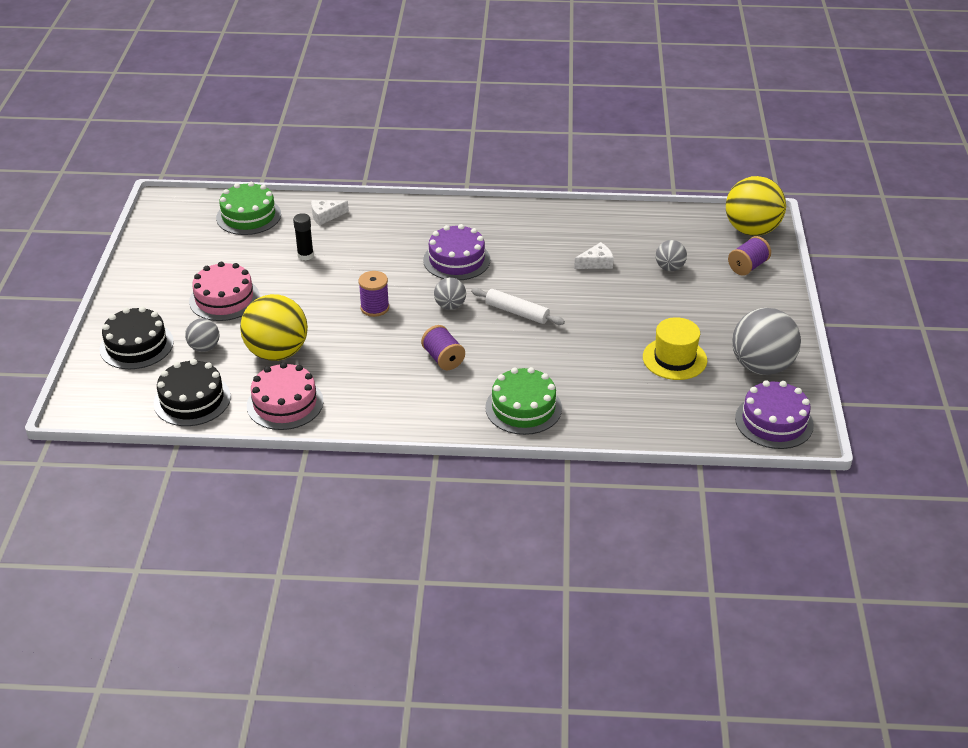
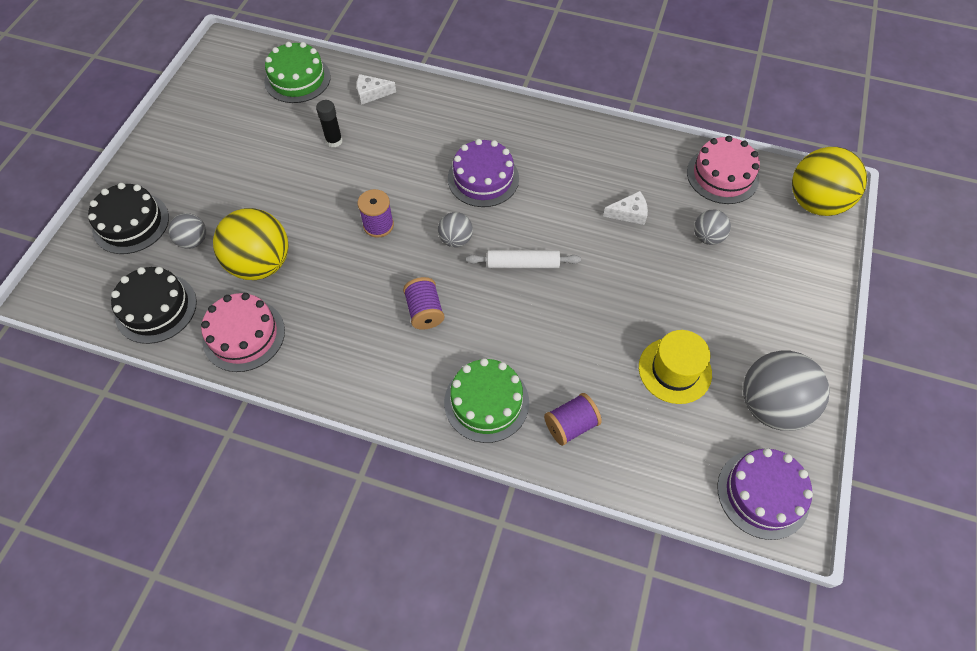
camera: 15 degrees right, 20 degrees up
(224, 299) = (236, 181): pink cake -> pink cake (722, 175)
(517, 312) = (523, 264): white rolling pin -> white rolling pin turned 45 degrees counterclockwise
(747, 266) = (796, 254): purple spool -> purple spool (571, 425)

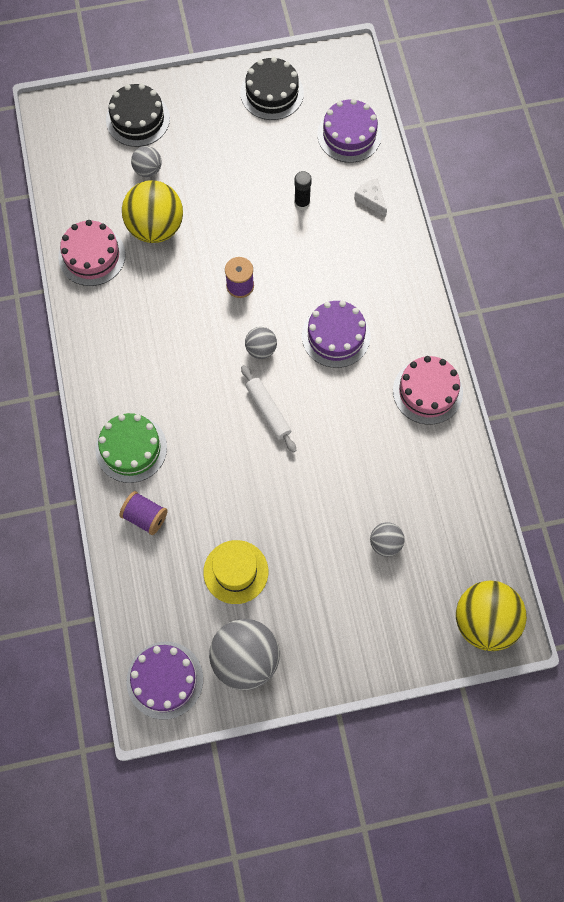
camera: 60 degrees right, 10 degrees up
(156, 308) = (80, 186): black cake -> black cake (272, 93)
(297, 79) = (349, 135): green cake -> purple cake
(424, 311) = (182, 364): purple spool -> none
(629, 213) = (371, 468): white cheese -> none
(722, 175) = (465, 528): pink cake -> pink cake (427, 391)

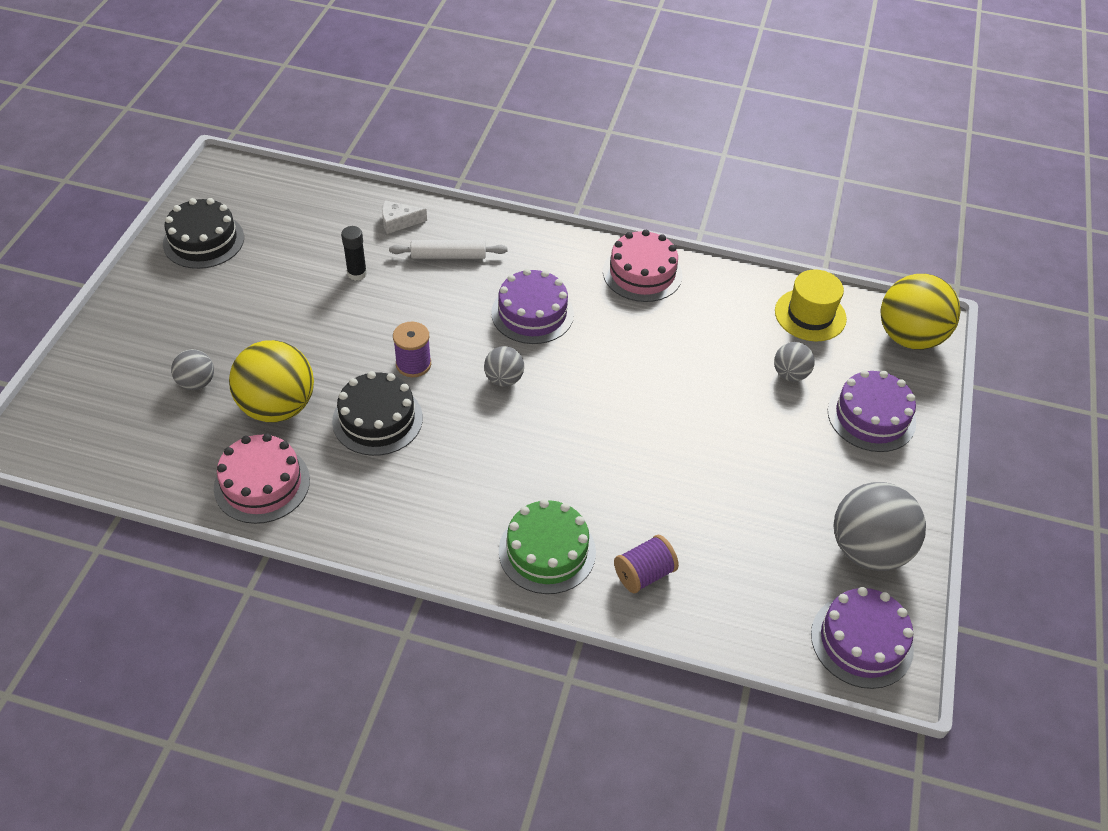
camera: 65 degrees left, 20 degrees down
(138, 119) = (121, 364): black cake -> black cake (377, 419)
(235, 572) = (759, 514): yellow hat -> yellow hat (810, 315)
(268, 411) = (582, 404): white rolling pin -> white rolling pin (448, 256)
(349, 135) = (310, 206): purple cake -> purple cake (871, 417)

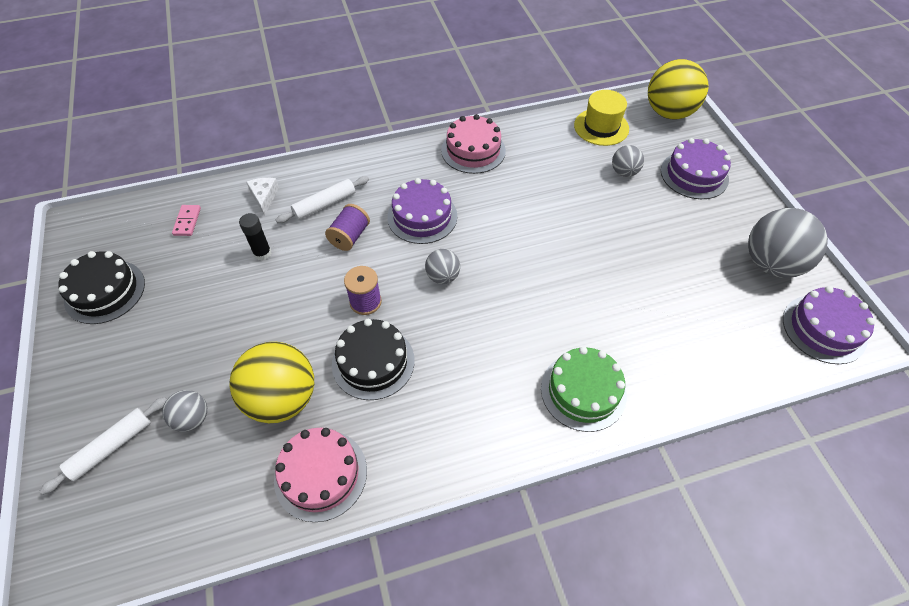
camera: 30 degrees left, 5 degrees up
(122, 370) = (111, 447): none -> white rolling pin
(314, 212) = (187, 221): none -> pink domino
(398, 222) = (264, 197): white cheese -> white cheese turned 120 degrees clockwise
(644, 574) = (660, 367): purple spool -> purple spool (350, 236)

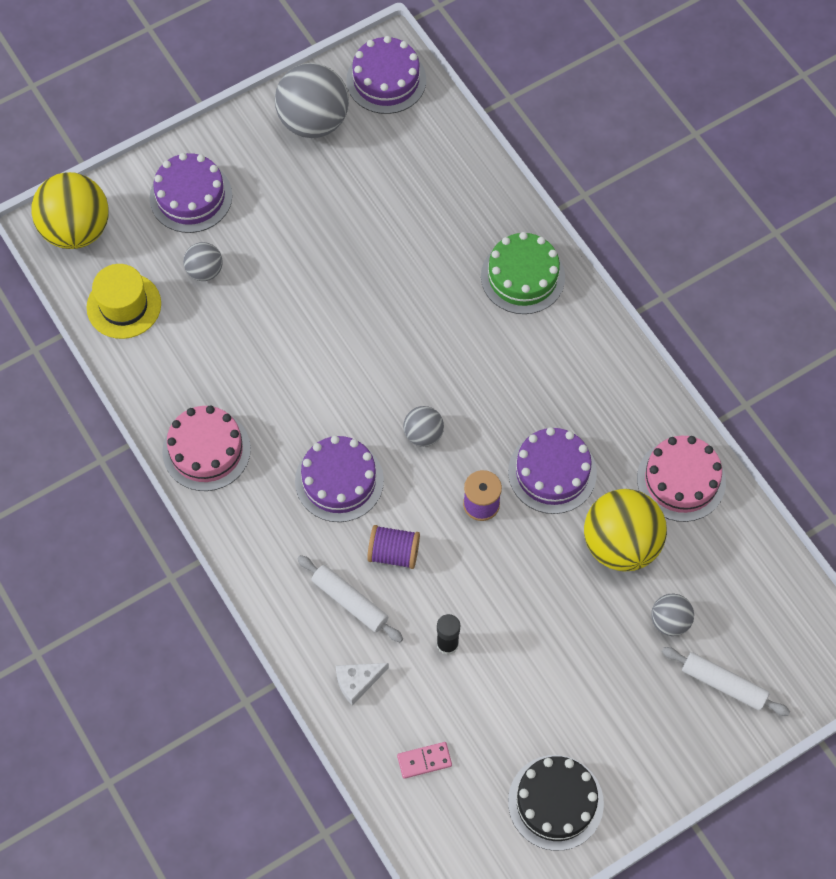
camera: 105 degrees left, 10 degrees up
(373, 362) = (552, 472): black cake -> purple cake

